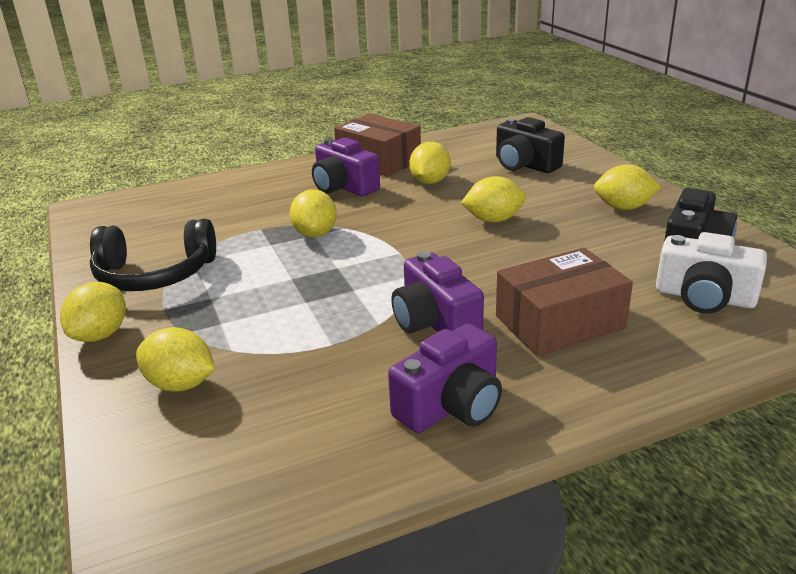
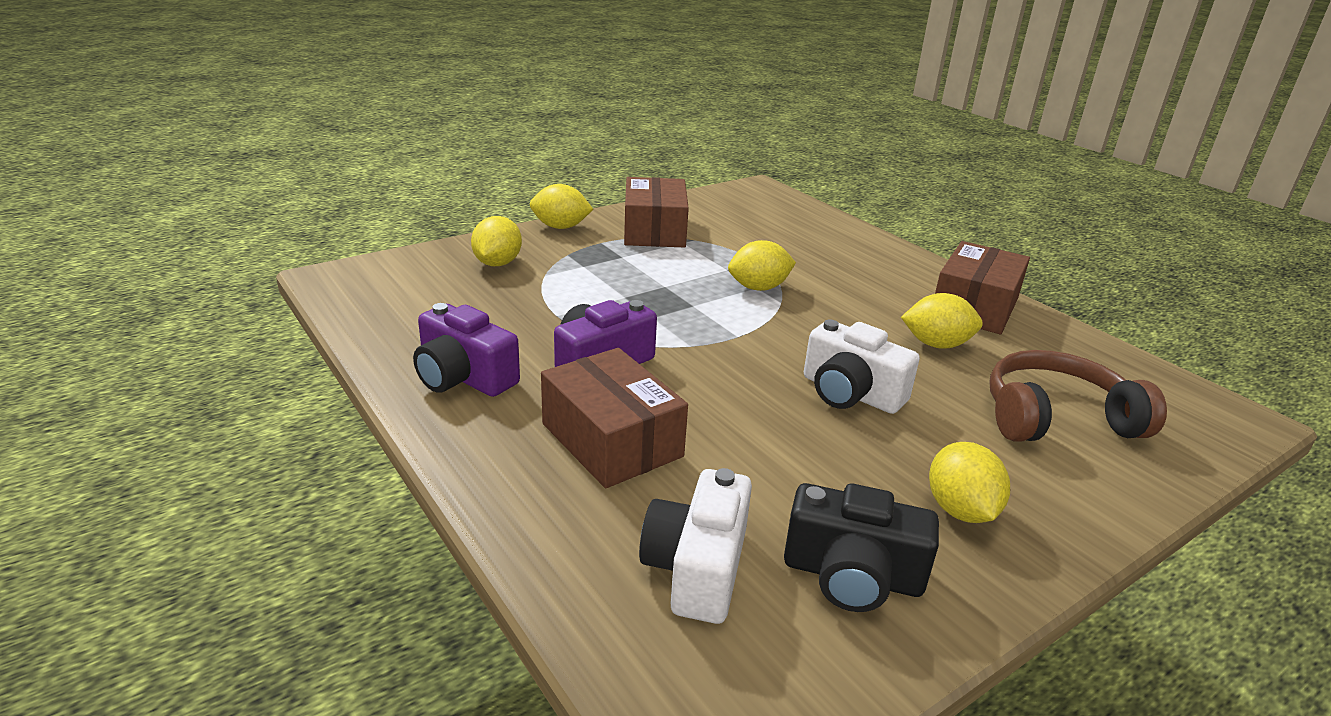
camera: 75 degrees right, 0 degrees up
(155, 274) = (654, 230): black headphones -> brown box
(343, 187) = (882, 292): purple camera -> none
(493, 220) = (850, 393): yellow lemon -> white camera
(524, 165) = (1056, 417): black camera -> brown headphones

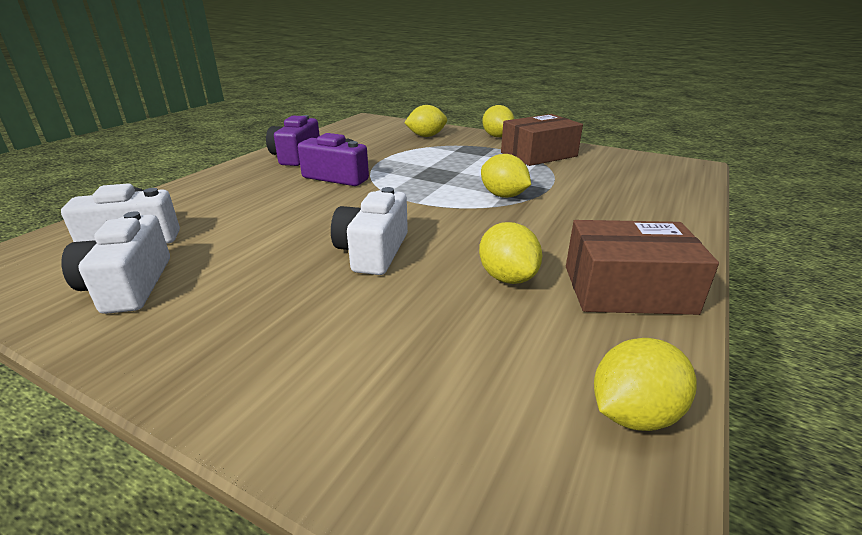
camera: 65 degrees right, 0 degrees up
(611, 440) = (255, 195): brown box -> none
(852, 575) = (128, 285): black camera -> white camera
(960, 510) = (221, 321): yellow lemon -> yellow lemon (633, 413)
(1056, 417) = (427, 365): brown headphones -> none

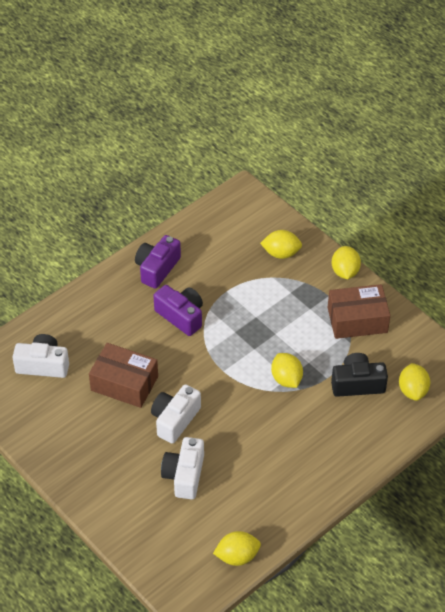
camera: 20 degrees right, 20 degrees up
(128, 285) = (44, 413): white camera -> white camera (184, 475)
(507, 277) = (237, 465): yellow lemon -> yellow lemon (413, 390)
(588, 186) = (357, 384): none -> black camera
(627, 289) = (293, 493): brown box -> brown box (124, 383)

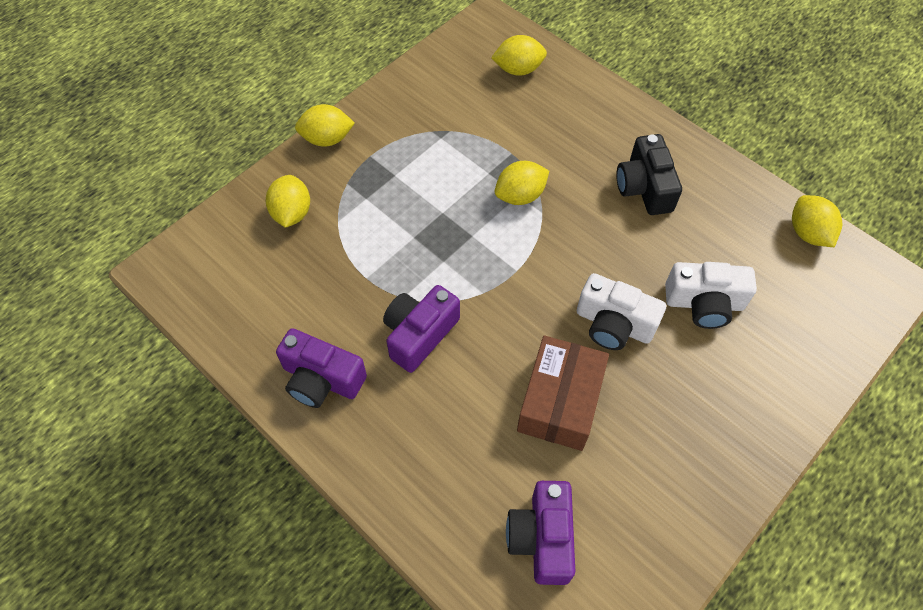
camera: 95 degrees left, 10 degrees up
(43, 365) = (541, 537): white camera -> purple camera
(357, 320) = (411, 124): brown box -> none
(357, 384) = (516, 121): black camera -> black camera (644, 187)

